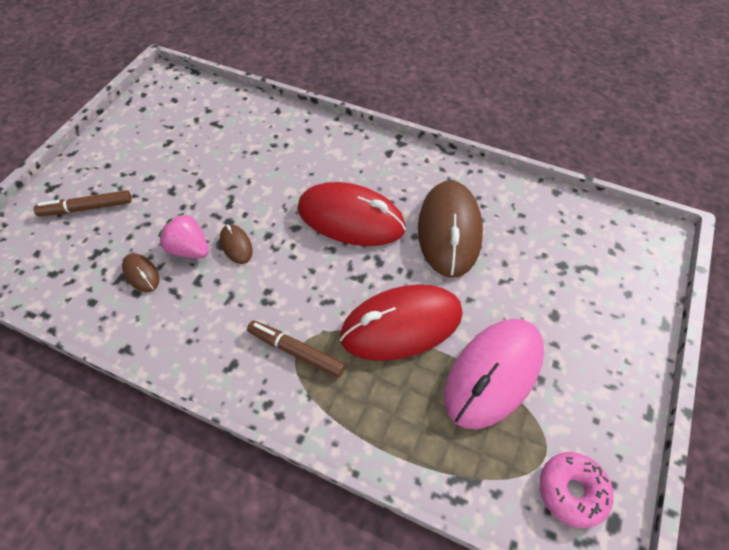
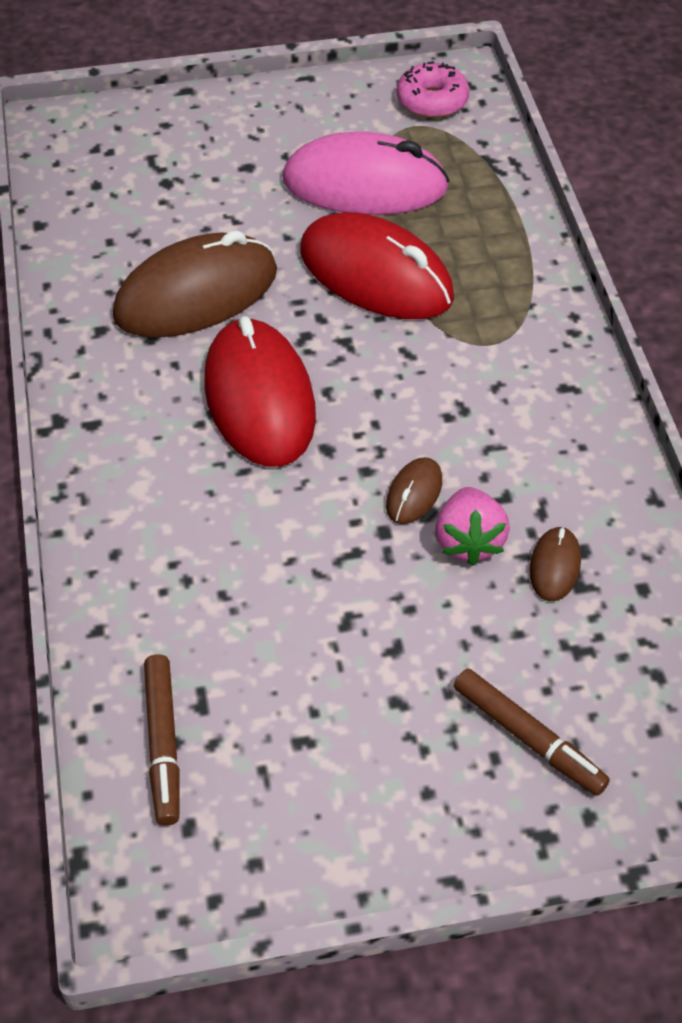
camera: 125 degrees left, 5 degrees down
(296, 351) = (495, 343): brown marker -> brown marker (163, 744)

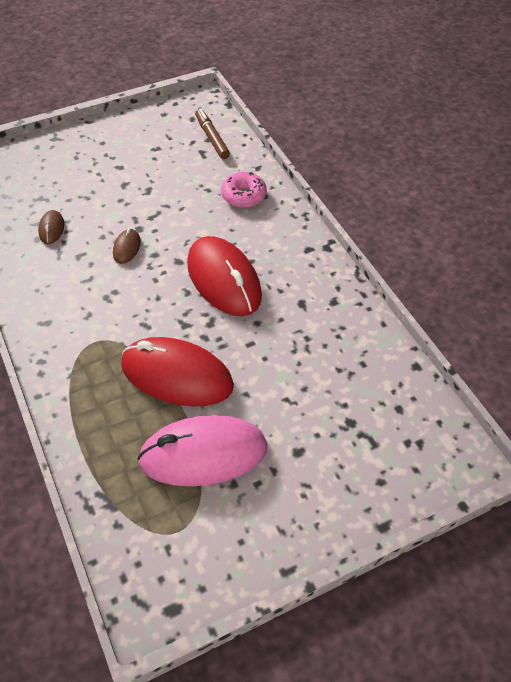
camera: 165 degrees right, 0 degrees up
(196, 294) = (288, 336): brown mouse -> none
(432, 101) = (168, 566): pink donut -> pink donut (244, 196)
(468, 541) = (95, 231): pink strawberry -> none
(528, 737) = (62, 165): brown marker -> none

